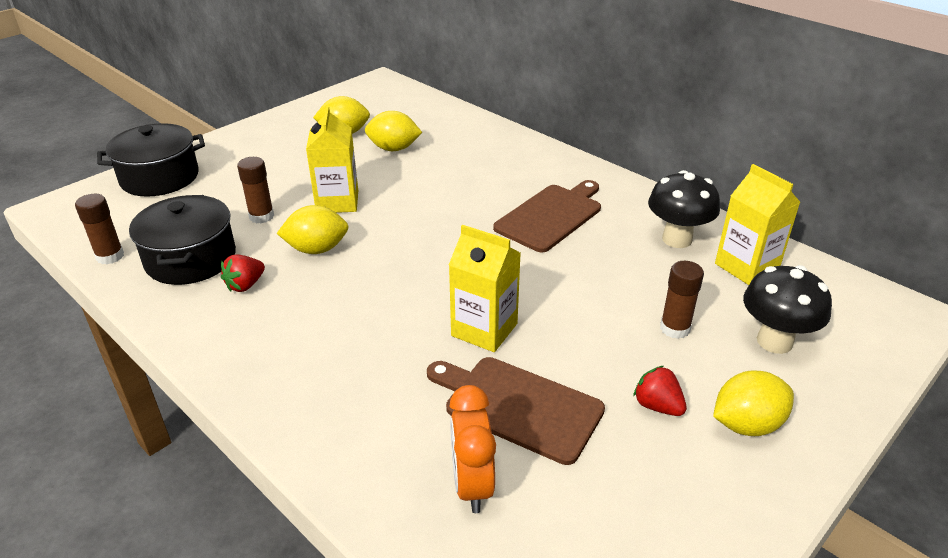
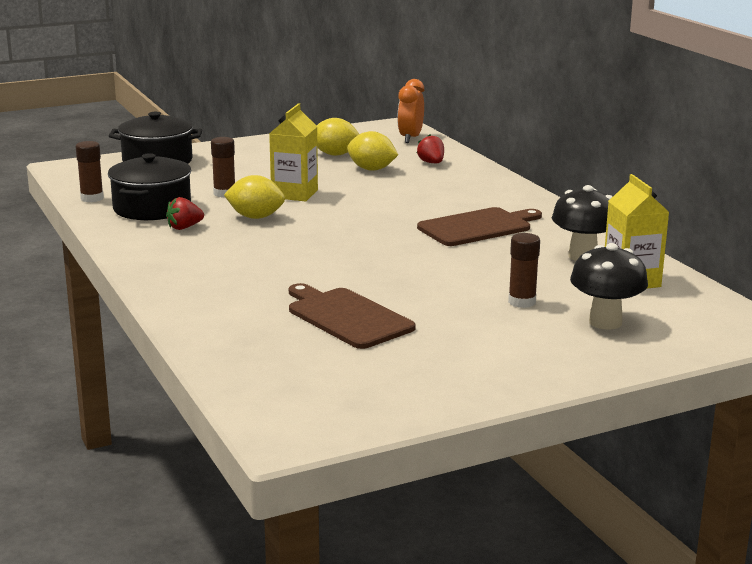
camera: 20 degrees right, 15 degrees down
(472, 485) = (277, 344): orange clock -> orange clock (410, 138)
(484, 329) = (356, 277): yellow carton -> none
(657, 406) = (461, 335): red strawberry -> red strawberry (431, 163)
(746, 424) = (527, 356): yellow lemon -> none

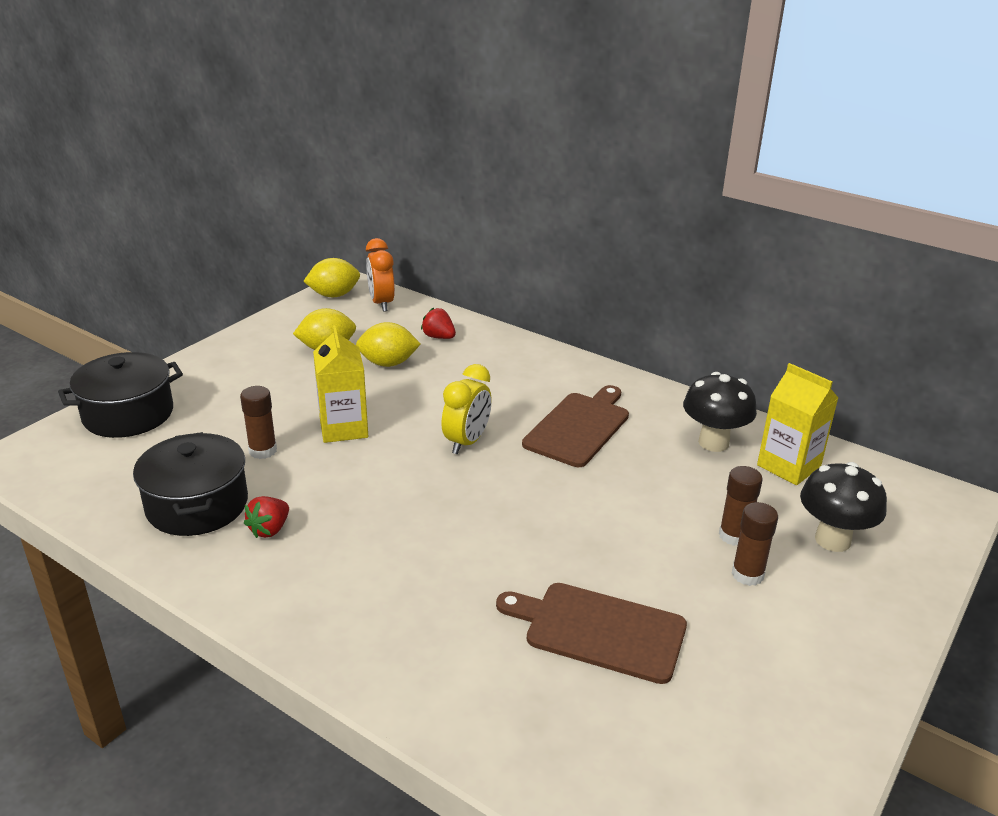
camera: 30 degrees left, 10 degrees up
(92, 198) = (101, 510): brown glue stick -> brown glue stick (747, 574)
(255, 217) = (337, 483): yellow lemon -> yellow lemon (334, 295)
(376, 217) = (467, 442): none -> yellow clock

